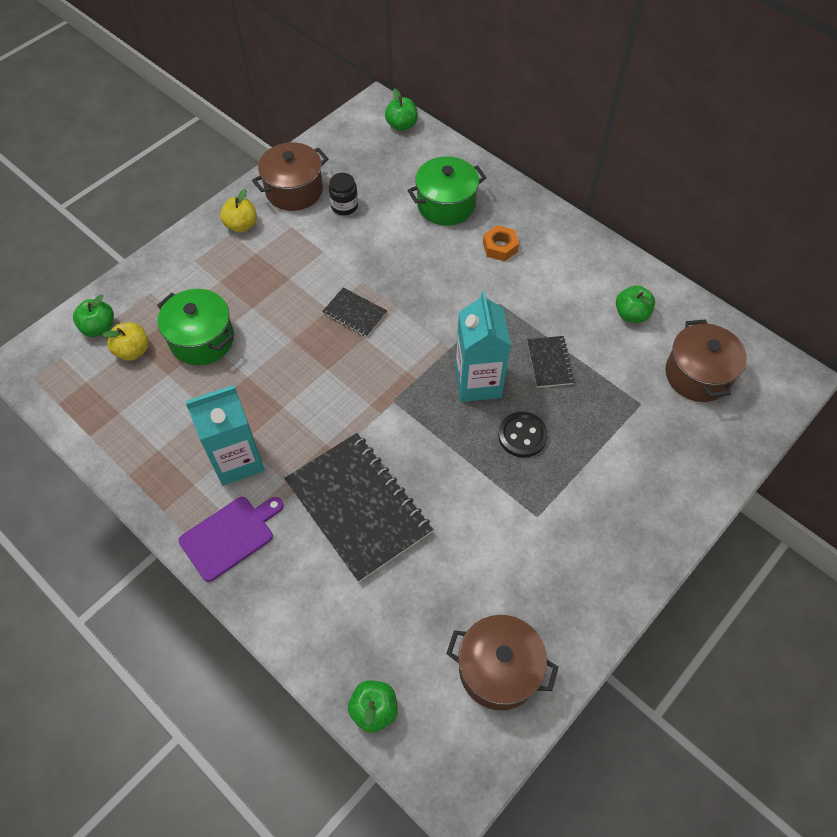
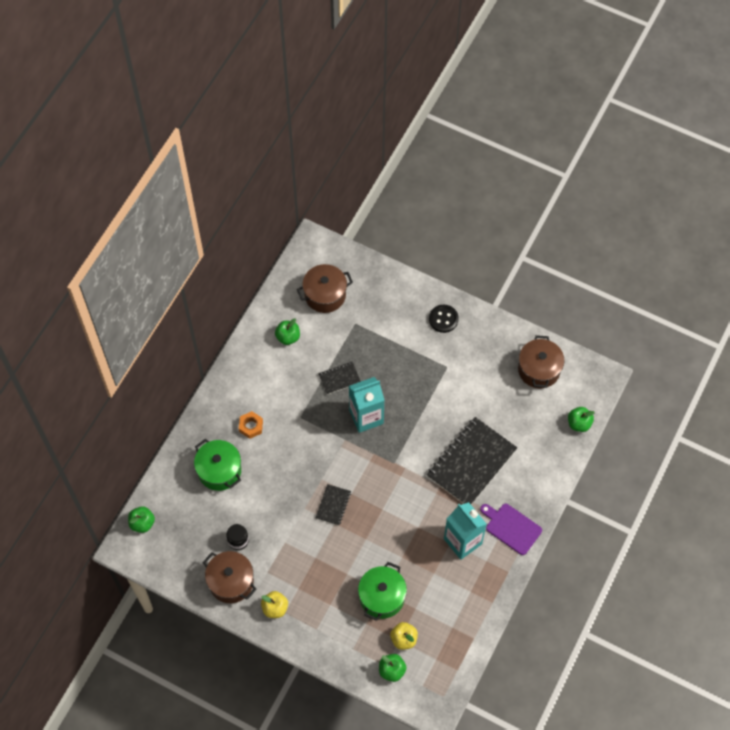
camera: 105 degrees left, 5 degrees up
(522, 435) = (397, 384): black button -> black button (443, 319)

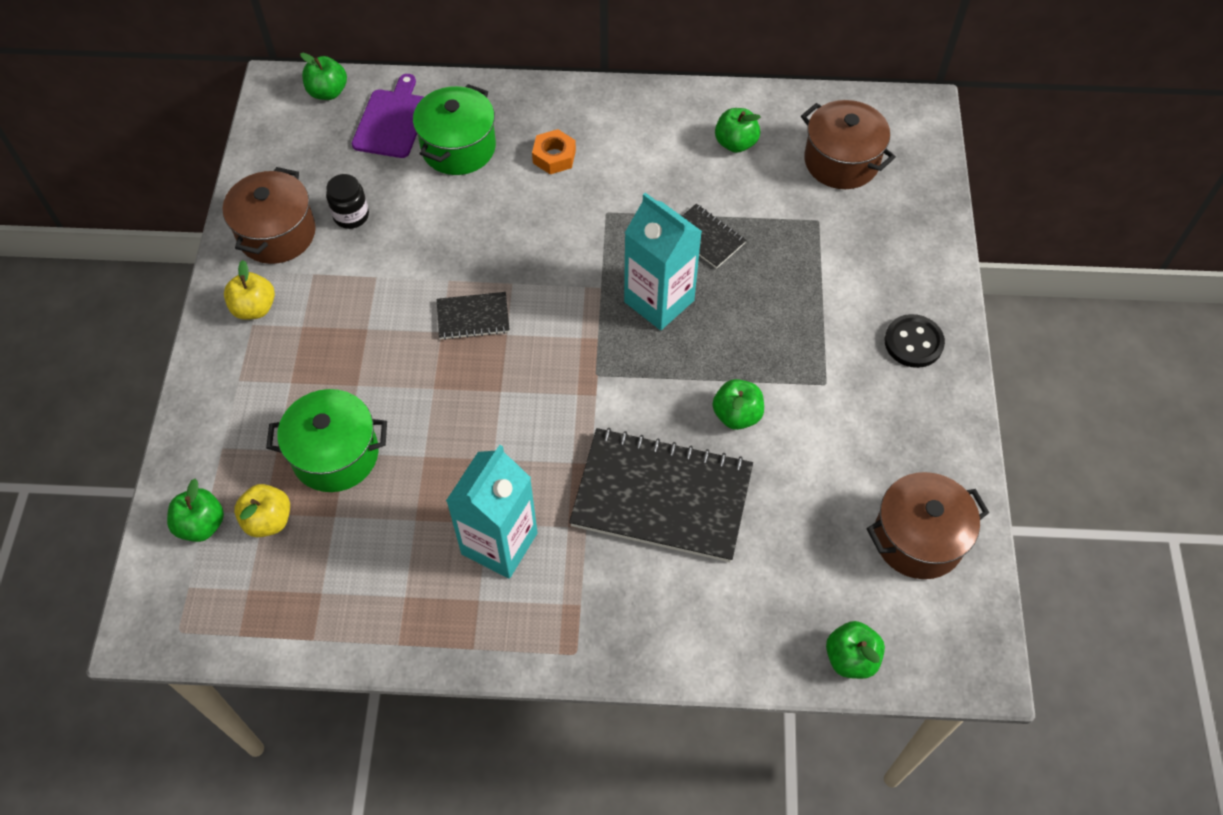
camera: 65 degrees right, 5 degrees down
(445, 412) = (737, 415): none -> green apple
(511, 527) = (566, 618): purple cutting board -> purple cutting board (392, 121)

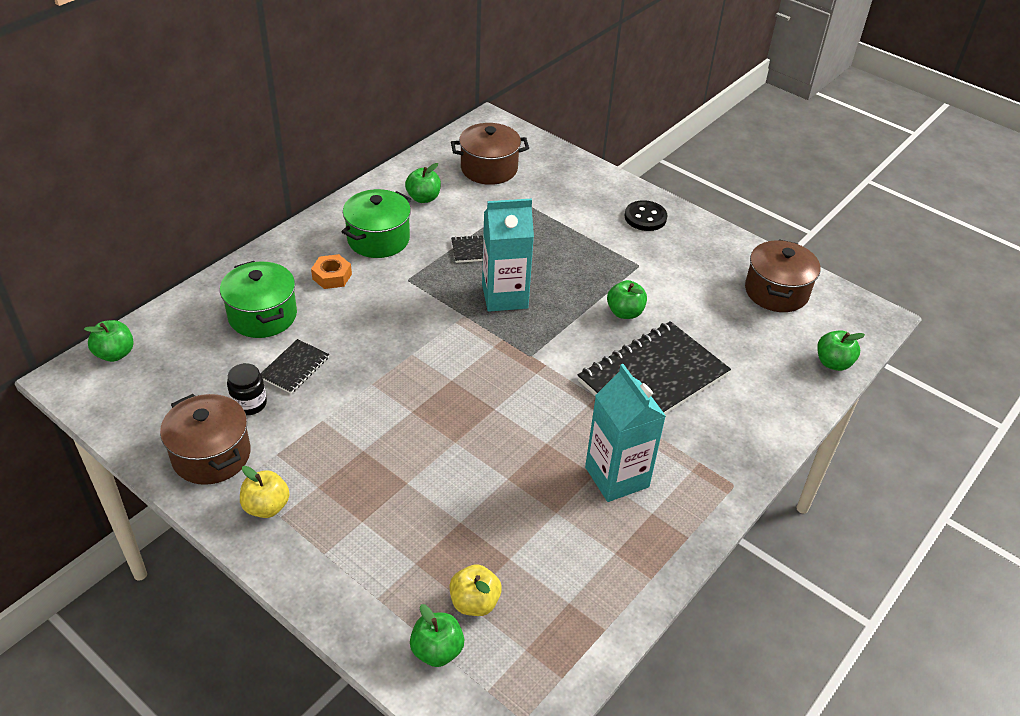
camera: 55 degrees left, 15 degrees down
(335, 454) = (455, 529): green pot -> green pot (378, 239)
(392, 121) = (191, 335): purple cutting board -> none
(473, 317) = (418, 388): black notebook -> black notebook (294, 368)

